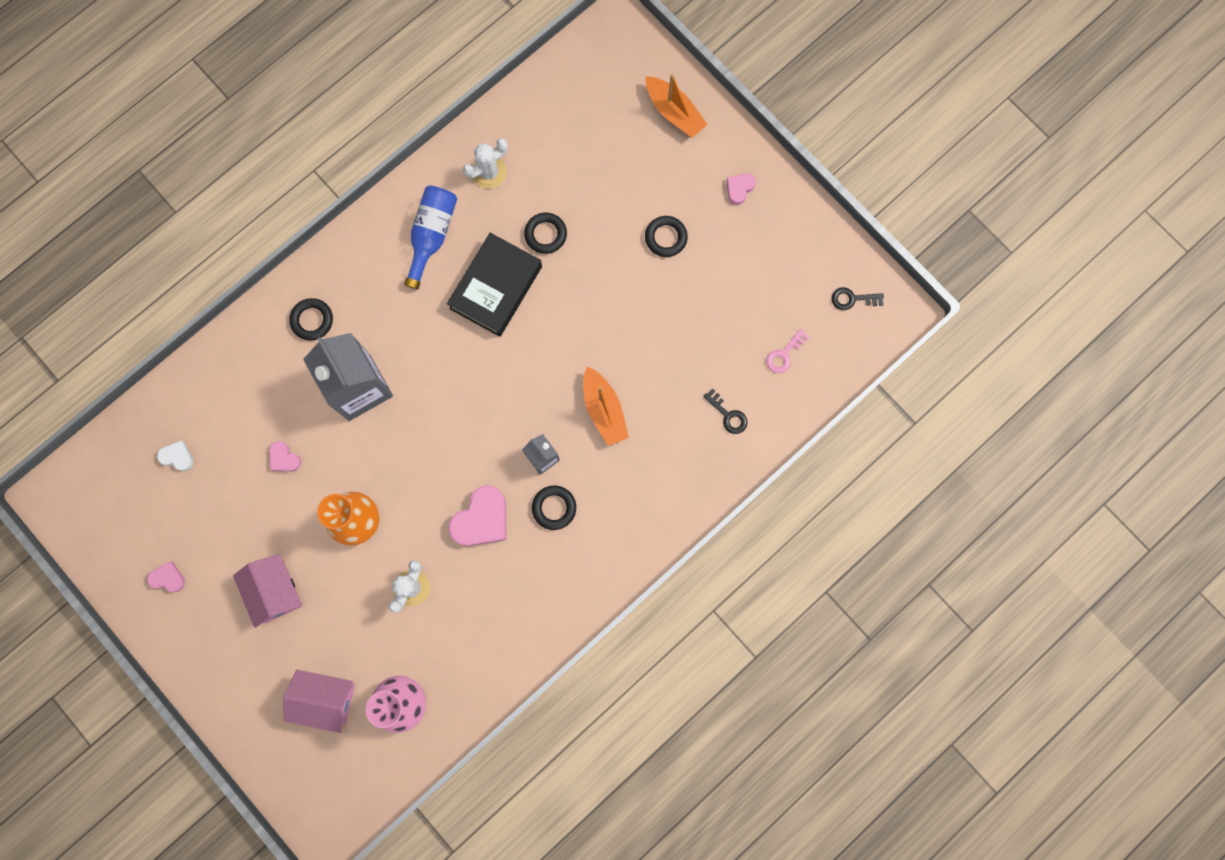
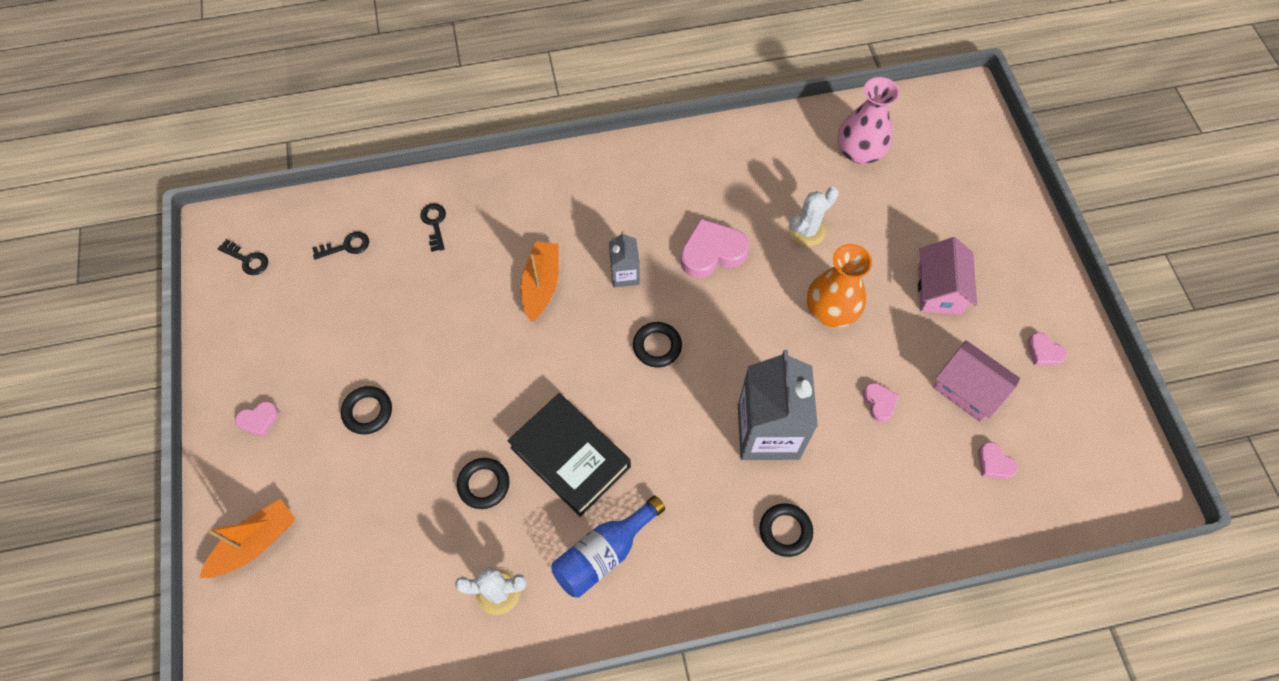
camera: 150 degrees left, 15 degrees down
(177, 457) = (994, 463): white heart -> pink heart
(325, 699) = (928, 185): pink house -> pink house (968, 389)
(496, 287) = (570, 457): black book -> black book turned 75 degrees clockwise
(554, 508) = (640, 229): black ring -> black ring (657, 346)
(674, 112) = (255, 543): orange boat -> orange boat turned 60 degrees clockwise
(784, 354) = (346, 246): pink key -> black key

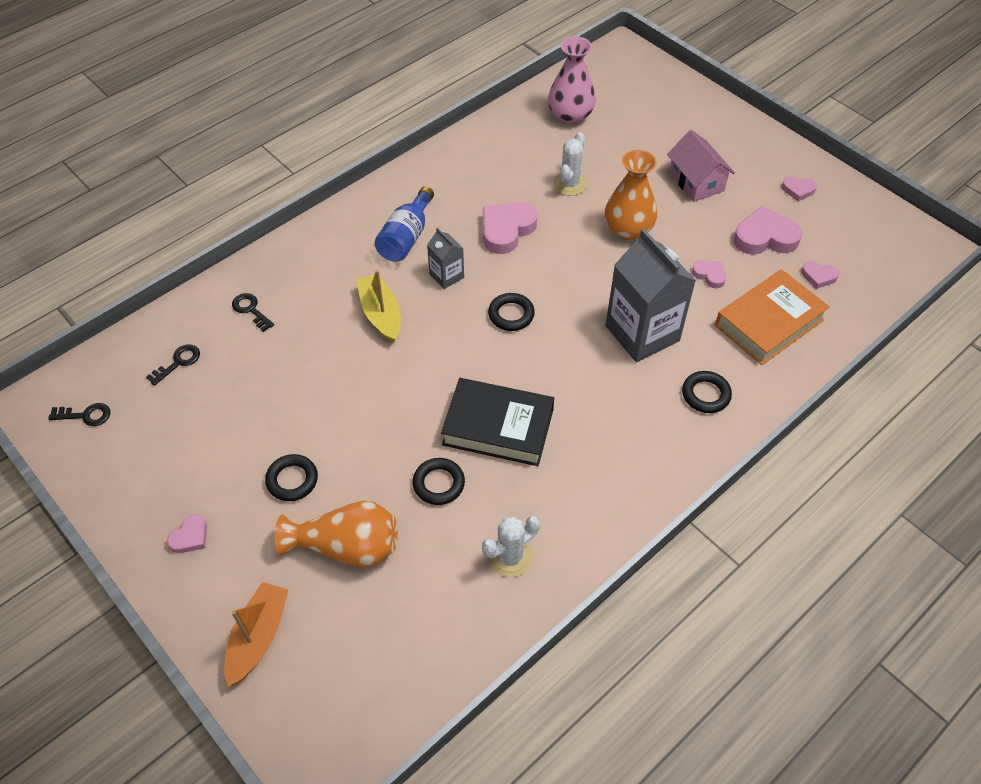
camera: 30 degrees left, 10 degrees down
(372, 501) = (347, 547): none -> orange vase
(541, 285) = (381, 314): orange boat -> yellow boat
(604, 553) = (577, 482): blue bottle -> blue bottle (407, 237)
(904, 487) = (769, 322): none -> orange book
(968, 389) = (765, 237): pink house -> pink heart

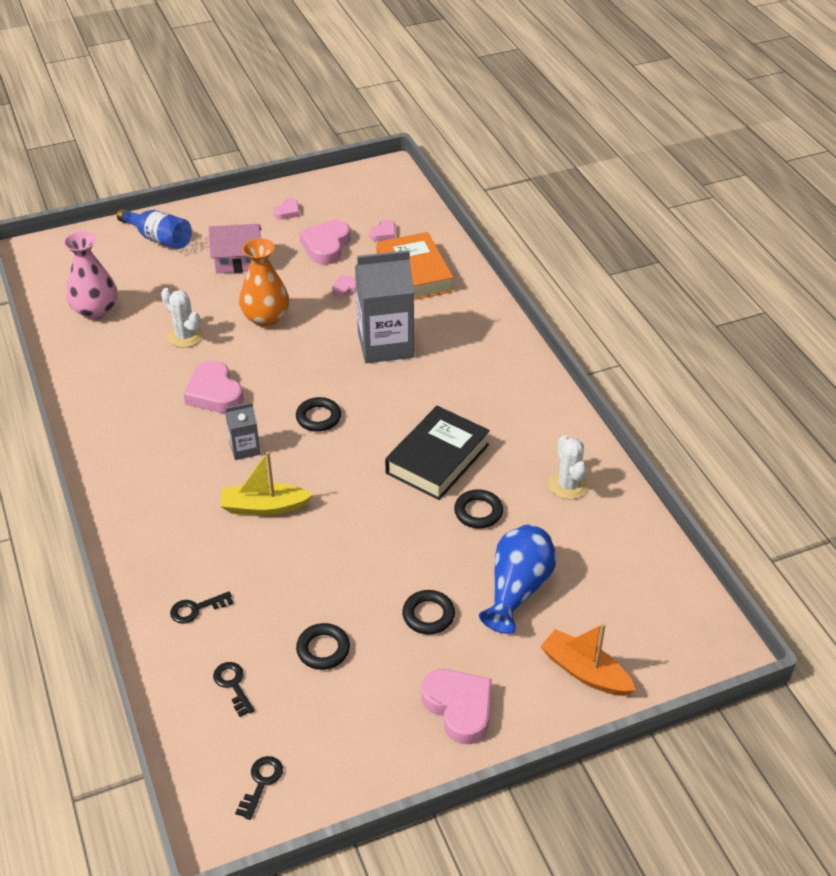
camera: 70 degrees left, 10 degrees down
(190, 537) = (459, 707): pink heart -> pink heart, size x1.89
(347, 547) = (517, 589): orange vase -> blue vase
(407, 237) = (176, 465): blue bottle -> blue bottle (159, 239)
(705, 394) = (465, 329): black ring -> black ring (323, 649)

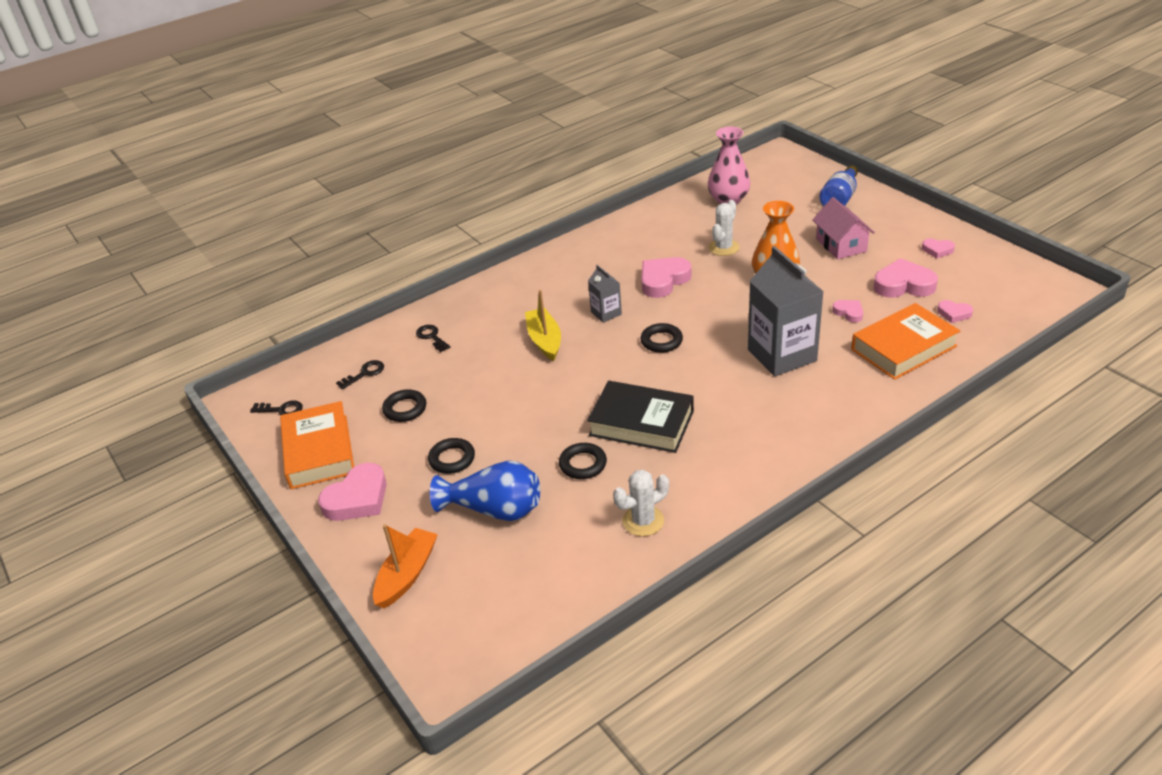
camera: 80 degrees right, 5 degrees down
(362, 742) = (319, 451): none -> orange book

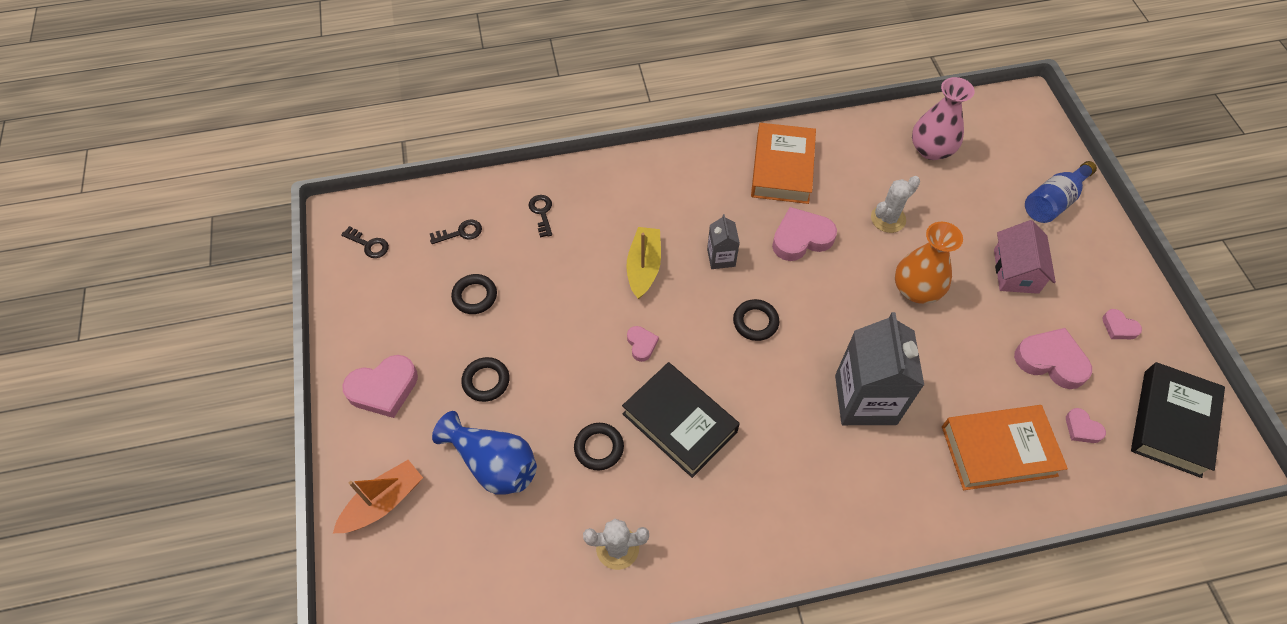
camera: 20 degrees right, 20 degrees up
(319, 451) = (377, 313): orange book -> orange book (782, 168)
(849, 313) = (968, 373): pink heart -> pink heart (641, 344)
(1013, 288) = (1172, 423): none -> black book

